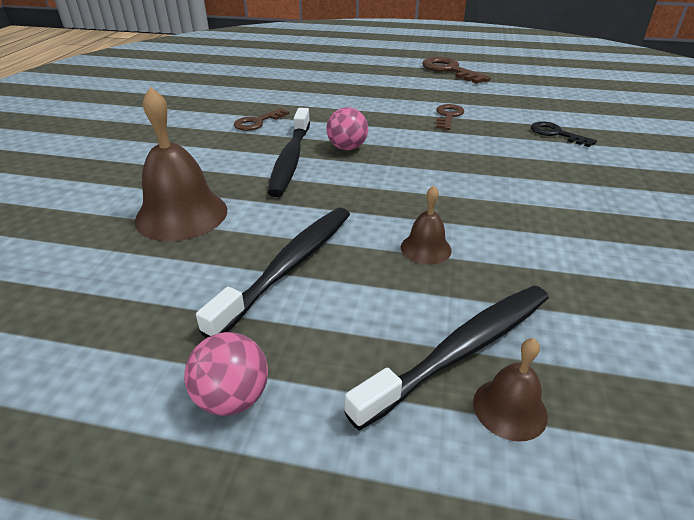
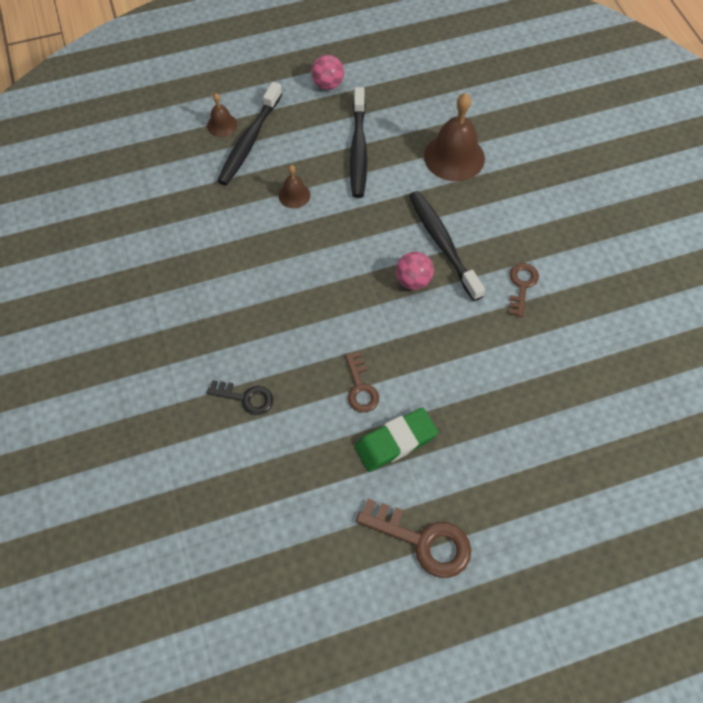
camera: 150 degrees right, 25 degrees up
(439, 95) = (395, 442): none -> green eraser

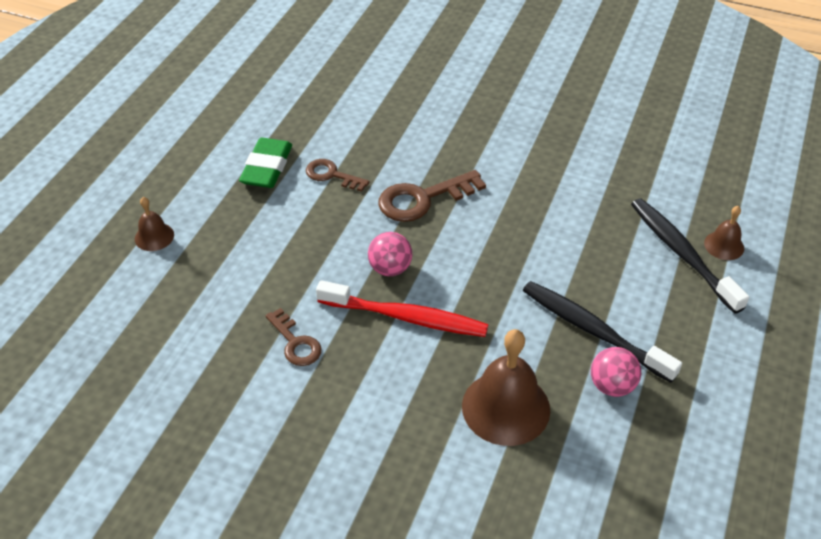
camera: 130 degrees right, 15 degrees down
(246, 398) = (398, 114): black key -> none
(294, 195) = (576, 247): brown bell -> brown bell (154, 236)
(328, 84) = (722, 366): pink ball -> pink ball (612, 386)
(422, 540) = (186, 138): brown key -> brown key (423, 199)
(442, 244) = (406, 317): black toothbrush -> red toothbrush

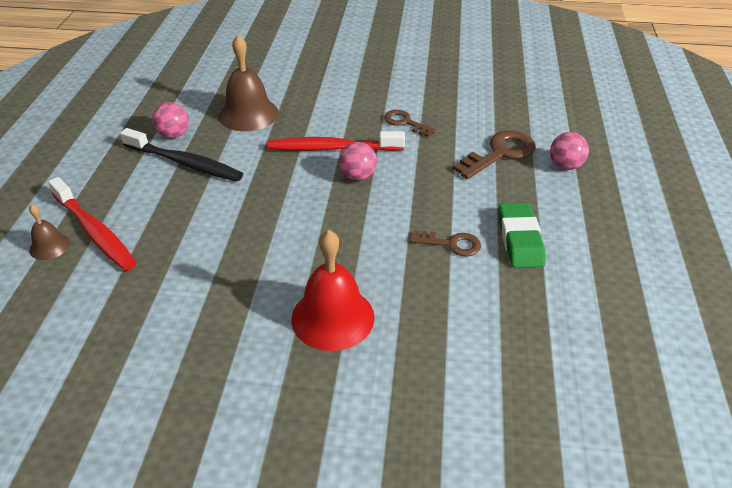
camera: 165 degrees right, 5 degrees down
(154, 236) = (565, 166): brown bell -> pink ball
(423, 199) = (350, 237): brown key -> brown key (499, 154)
(460, 135) = (332, 317): none -> red bell
(682, 254) = (94, 231): black toothbrush -> red toothbrush

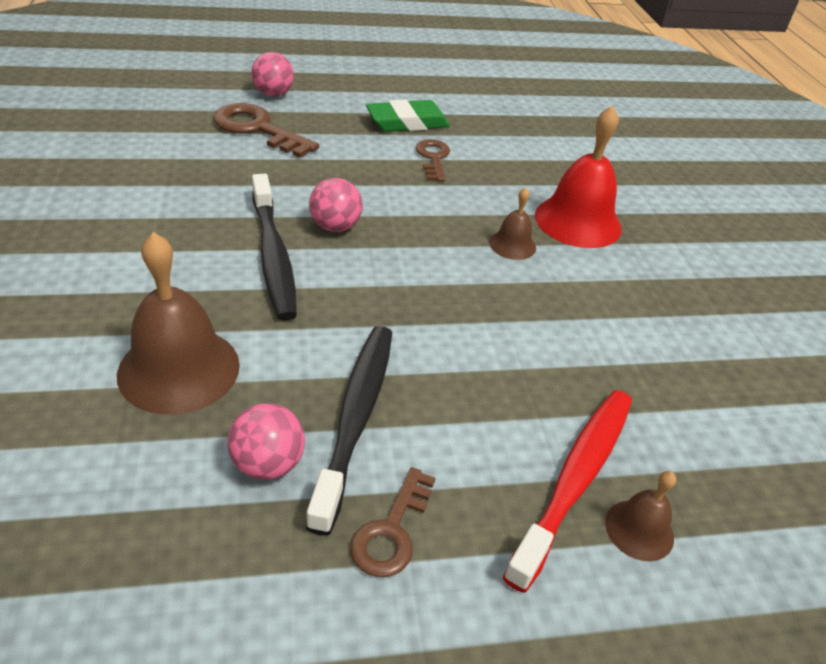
camera: 110 degrees left, 0 degrees up
(311, 263) = (512, 245): none -> brown bell
(332, 148) = (273, 255): red toothbrush -> black toothbrush
(405, 123) = (193, 196): brown key -> brown key (391, 530)

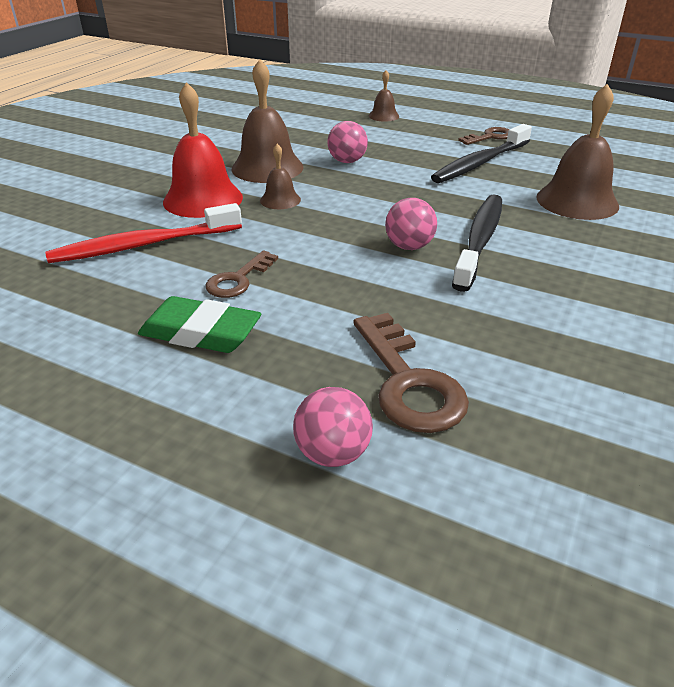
camera: 140 degrees left, 5 degrees down
(268, 464) = (537, 162): pink ball -> pink ball (347, 161)
(575, 479) = (392, 128): red toothbrush -> red toothbrush (143, 245)
(596, 291) = (267, 168): none -> brown bell

